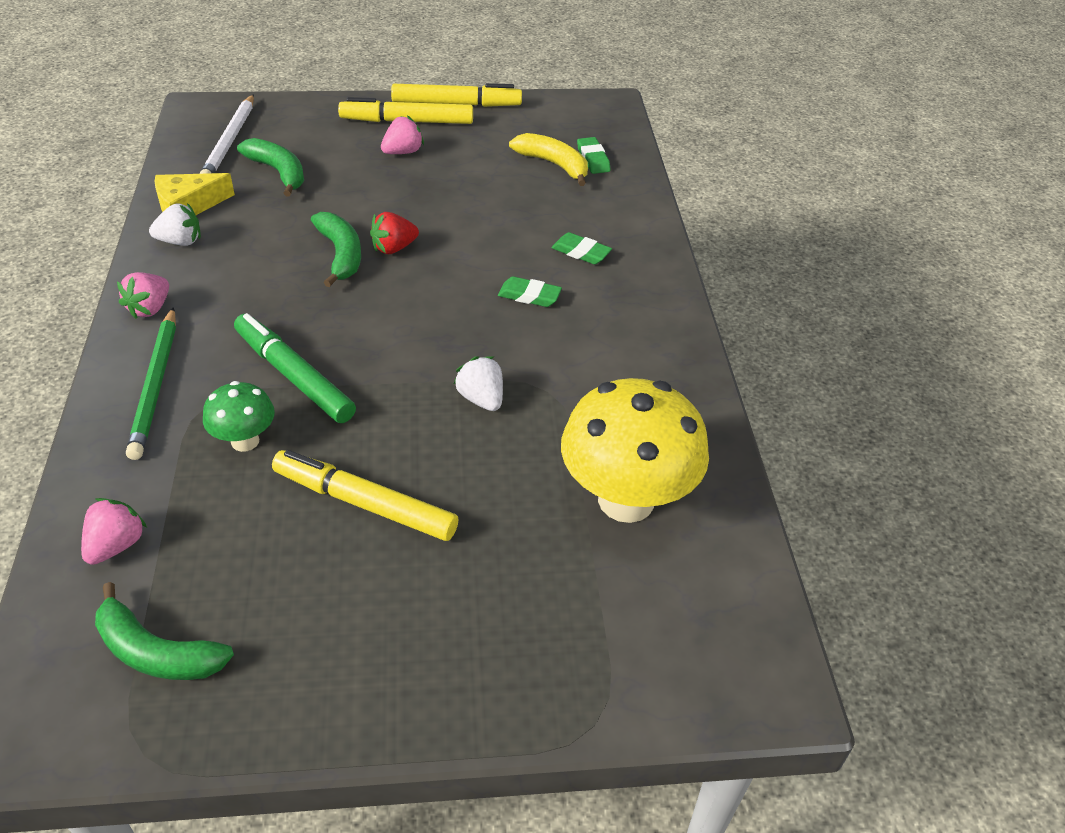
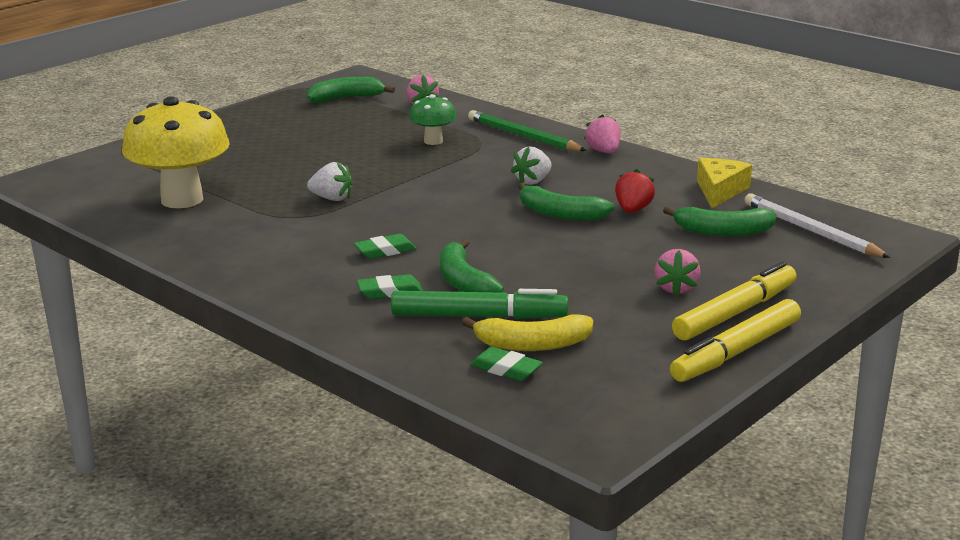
camera: 140 degrees right, 20 degrees down
(180, 241) = (671, 177): white strawberry -> white strawberry (533, 181)
(294, 376) = (460, 165): green marker -> green marker (479, 316)
(365, 503) = (330, 149): yellow marker -> none
(394, 248) = (534, 232): red strawberry -> red strawberry (633, 210)
(519, 232) = (464, 282): none -> green banana

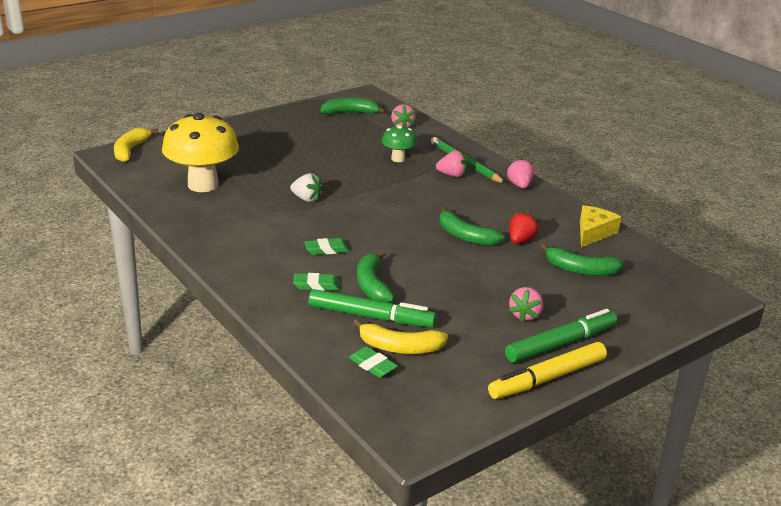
camera: 10 degrees right, 5 degrees up
(61, 172) = (130, 150): none -> yellow banana
(512, 150) = (452, 175): none -> pink strawberry
(533, 181) = (457, 204): white strawberry -> none
(735, 313) = (561, 344): yellow marker -> green marker
(811, 231) = (649, 279): white pencil -> none

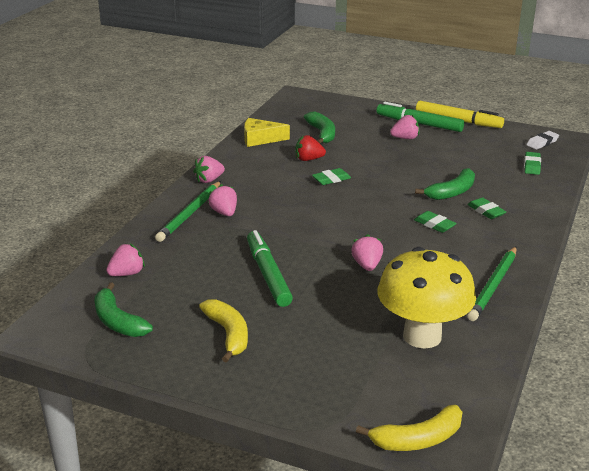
camera: 120 degrees left, 0 degrees up
(212, 233) = (493, 285): none -> green pencil
(306, 199) = (367, 265): white strawberry -> pink strawberry
(371, 317) = (487, 181): green marker -> green marker (268, 274)
(398, 159) = (219, 249): green mushroom -> none
(400, 347) = (501, 163): yellow banana -> yellow banana (228, 334)
(423, 411) = (542, 143): none -> white eraser
(465, 236) = (331, 179): green banana -> green eraser

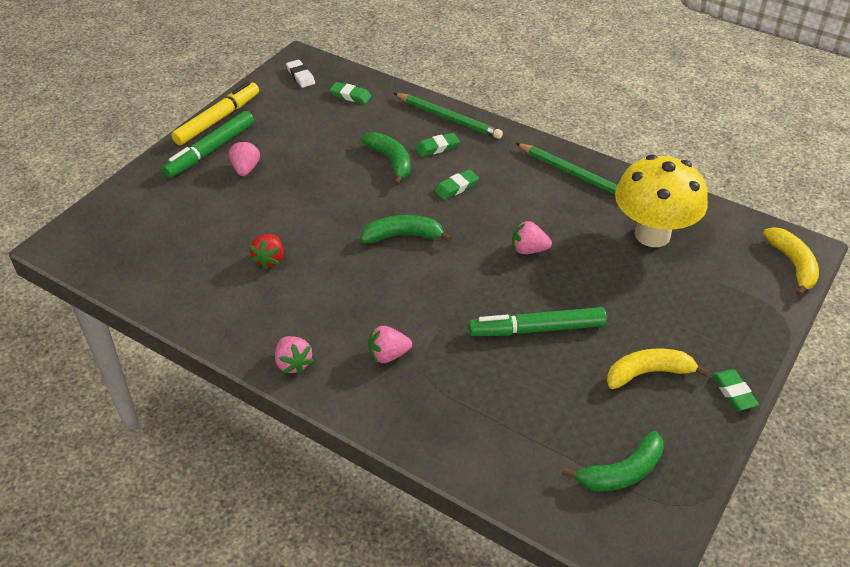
camera: 80 degrees left, 15 degrees up
(127, 273) = (519, 462): pink strawberry -> none
(190, 213) = (381, 390): green pencil -> green pencil (448, 118)
(260, 139) = (188, 299): yellow cheese -> none
(322, 134) = (199, 237): green banana -> green banana (403, 236)
(331, 179) = (331, 247): green eraser -> green eraser (733, 392)

